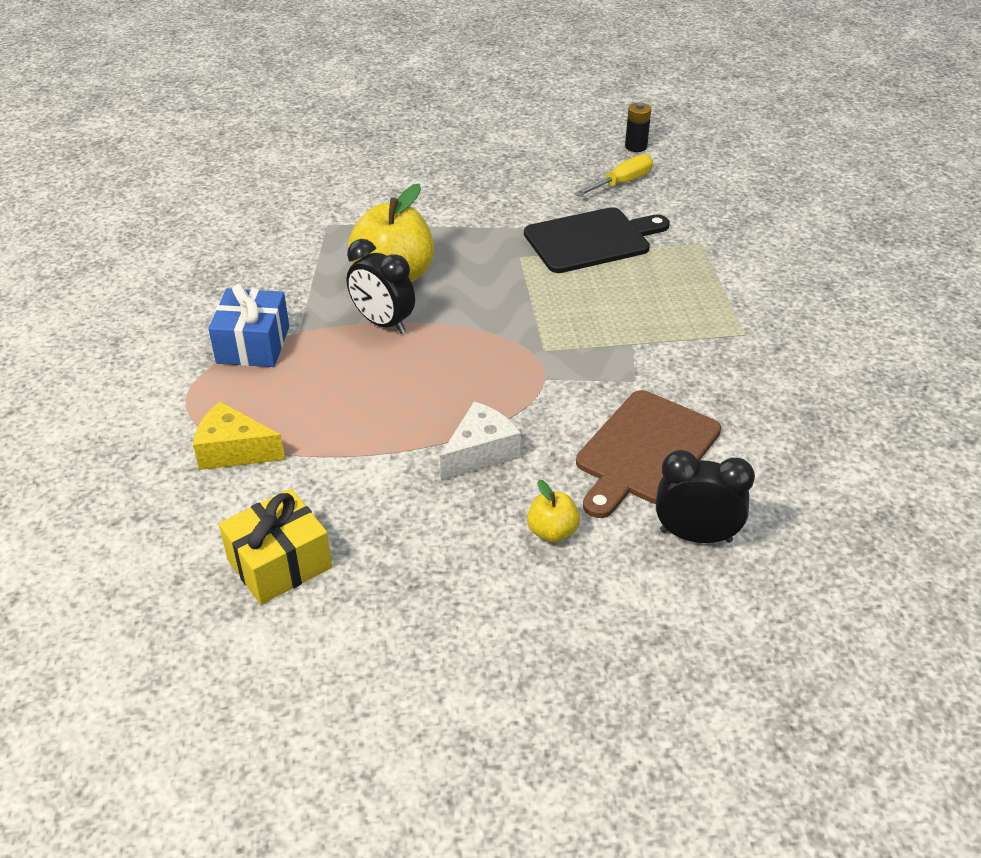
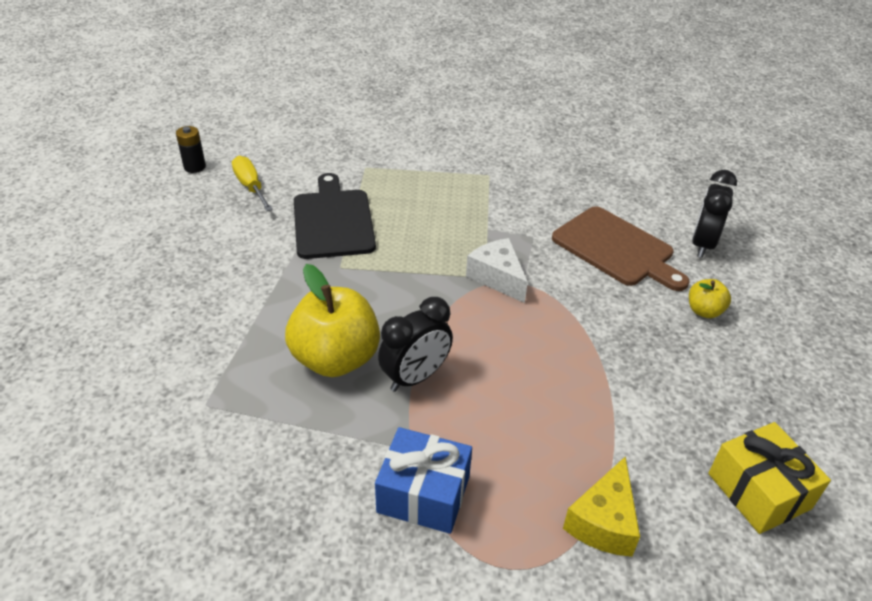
camera: 80 degrees left, 0 degrees up
(480, 453) = (614, 336): white cheese -> white cheese (497, 277)

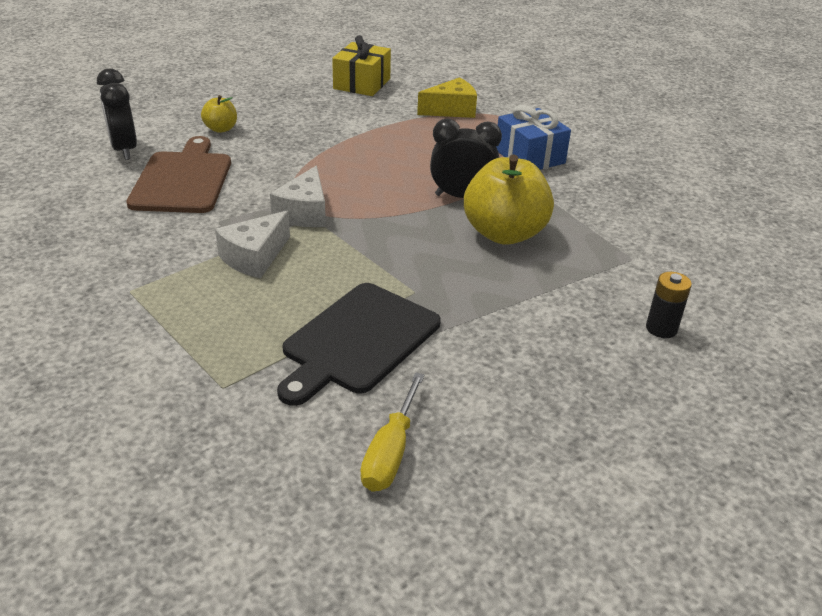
camera: 135 degrees left, 5 degrees down
(194, 167) = (429, 551): black battery -> black battery (661, 328)
(466, 229) = (254, 257): none -> white cheese
(702, 244) = (124, 150): black clock -> black clock turned 90 degrees clockwise

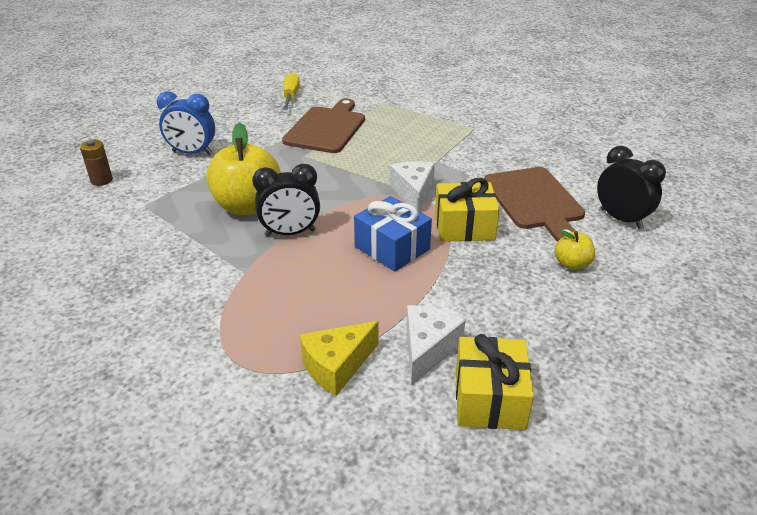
camera: 165 degrees right, 0 degrees up
(254, 257) = (420, 157): white cheese -> white cheese (427, 349)
(282, 171) = (464, 226): none -> yellow gift
(358, 340) = (326, 128): black cutting board -> brown cutting board
(529, 156) = (226, 300): blue gift -> blue gift (392, 248)
(584, 332) = (192, 153): none -> blue clock
(661, 328) = (140, 163): black battery -> none
(706, 307) = (101, 180): none -> brown battery

